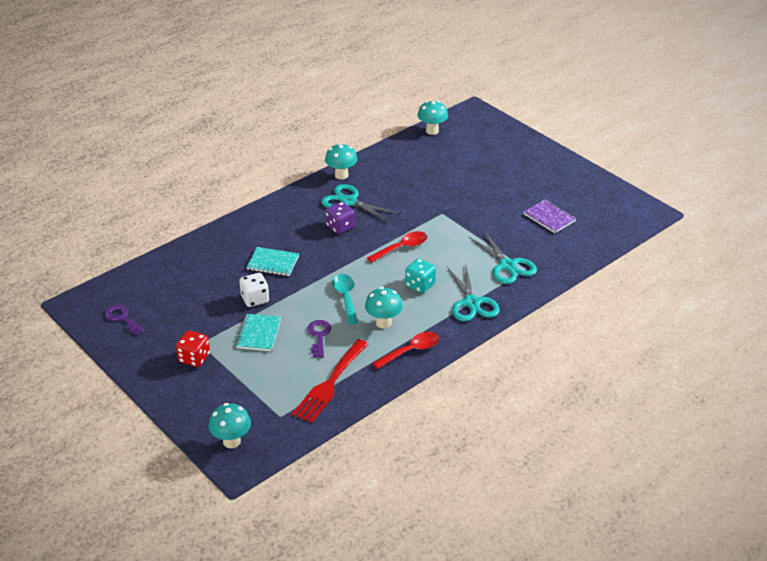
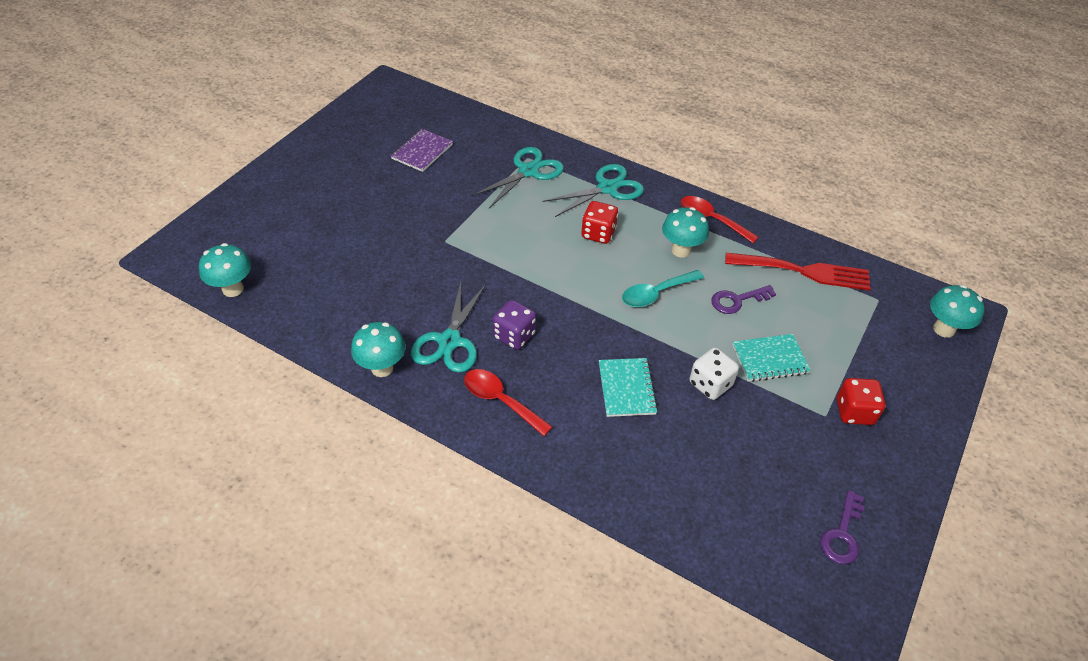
camera: 110 degrees left, 10 degrees up
(402, 248) = (533, 263): red spoon -> red spoon (500, 400)
(420, 285) = (598, 234): turquoise dice -> red dice

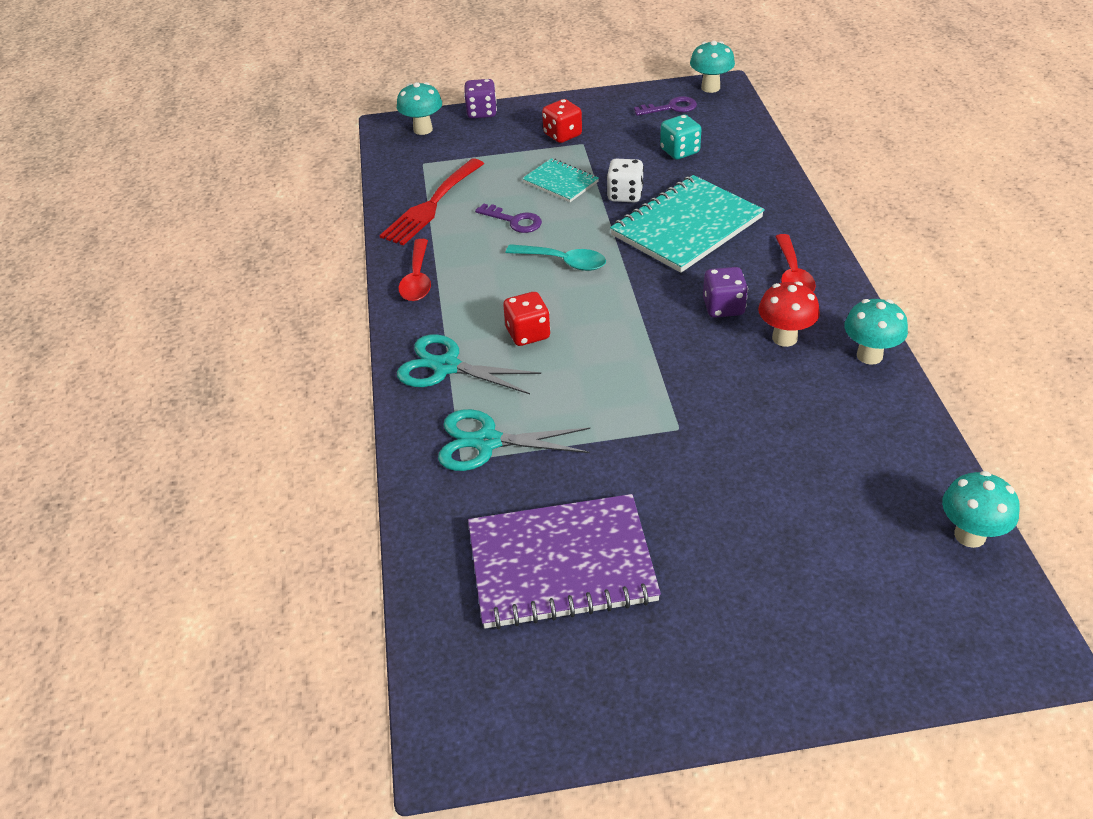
camera: 125 degrees left, 5 degrees down
(422, 151) = (561, 564): purple notebook -> purple notebook, size x1.91
(449, 341) = (784, 338): turquoise scissors -> red mushroom
(626, 388) = (686, 226): turquoise notebook -> turquoise notebook, size x1.91
(681, 250) = (487, 275): turquoise mushroom -> turquoise mushroom (710, 88)
(747, 473) = (680, 151): none -> turquoise dice
(804, 271) = (431, 205): red fork -> red fork turned 120 degrees counterclockwise
(949, 384) = (481, 112): none -> purple dice

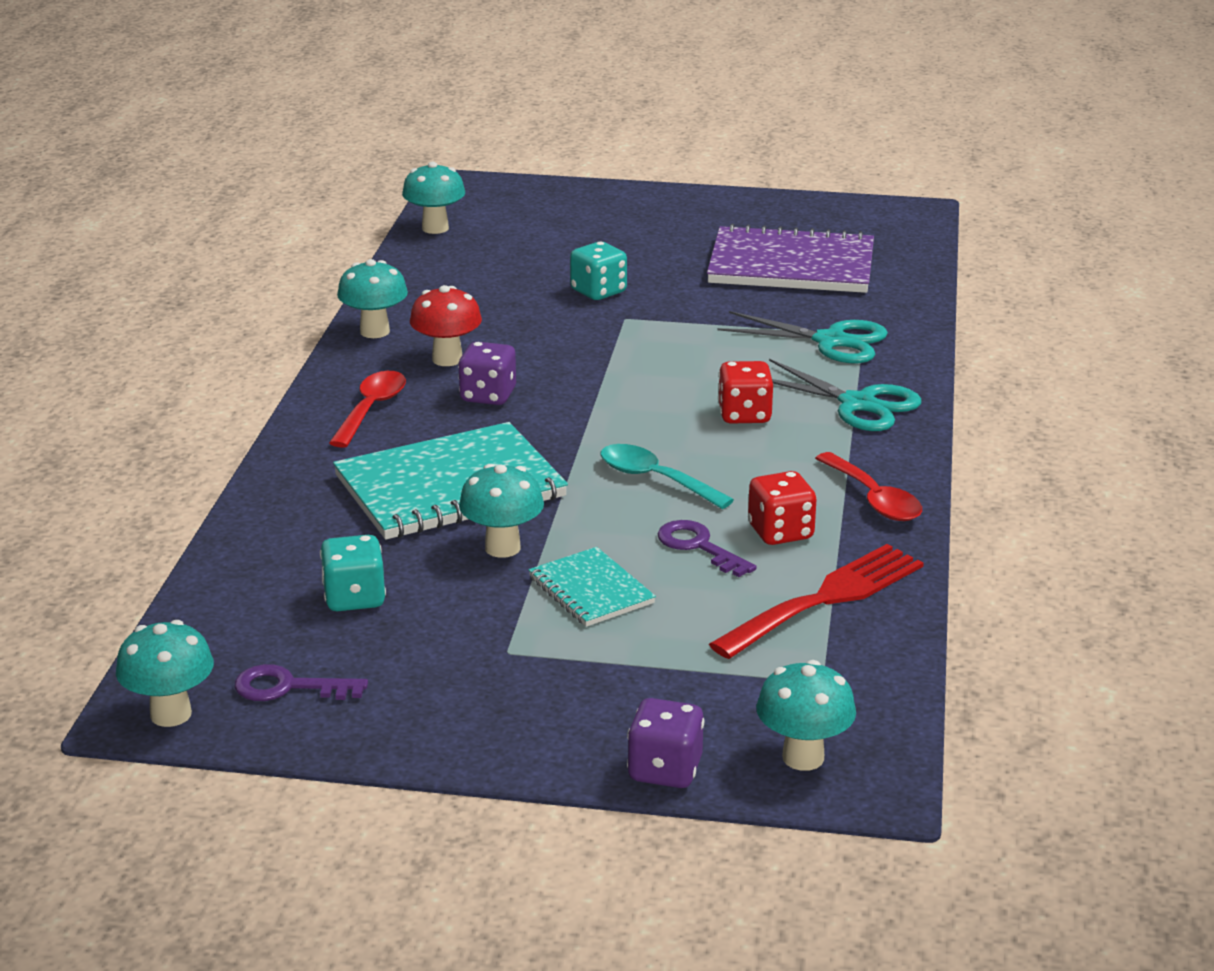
camera: 165 degrees left, 15 degrees down
(417, 279) = (874, 499): red spoon -> red spoon turned 135 degrees clockwise
(562, 135) = (532, 678): red dice -> red dice (780, 532)
(625, 195) = (502, 548): white dice -> turquoise mushroom
(726, 462) = (598, 292): none -> turquoise dice

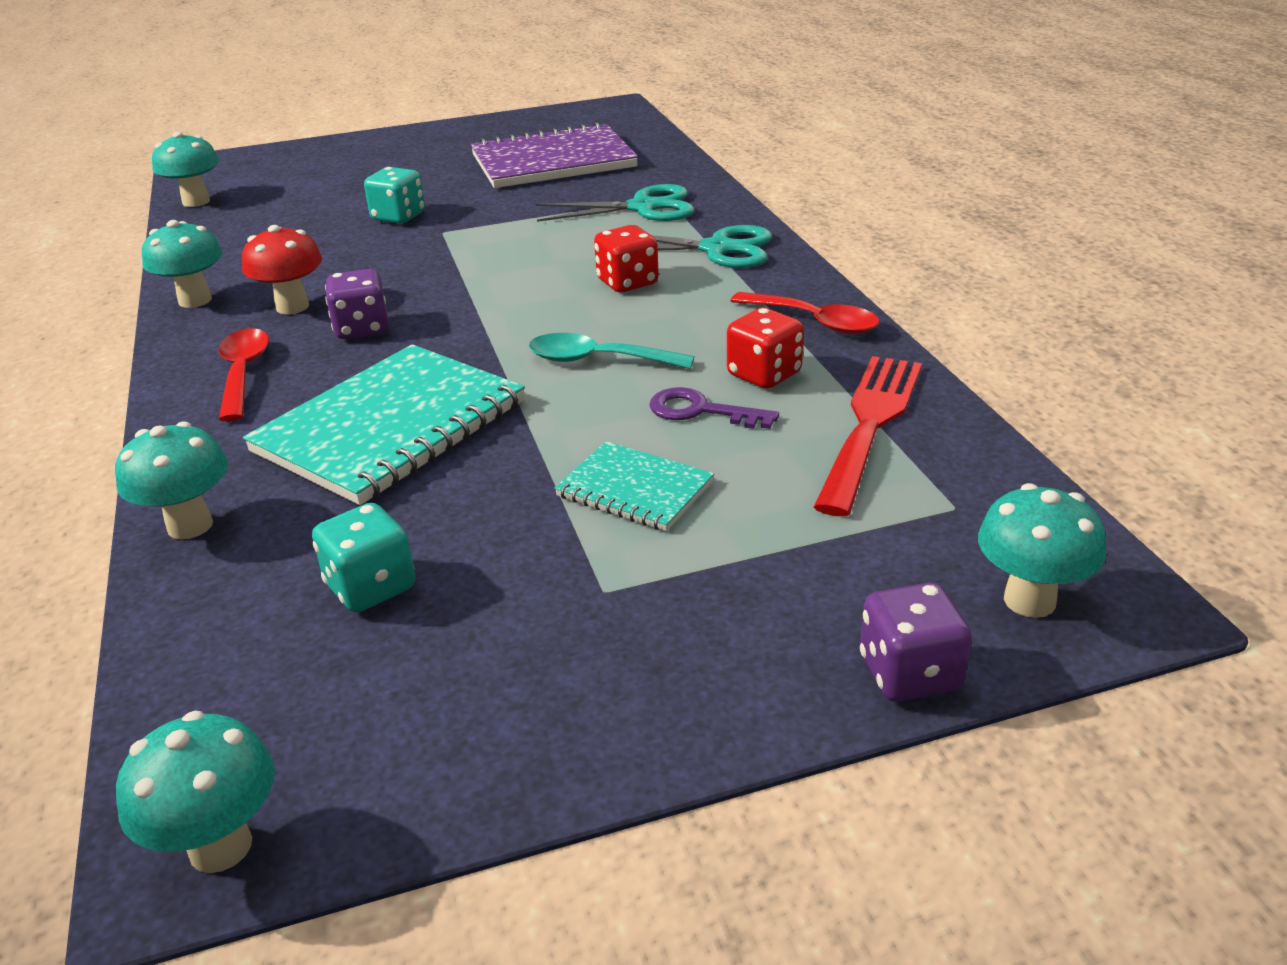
camera: 25 degrees left, 5 degrees up
(288, 687) = (366, 738): purple key -> none
(502, 548) = (500, 474): turquoise mushroom -> turquoise mushroom (190, 525)

